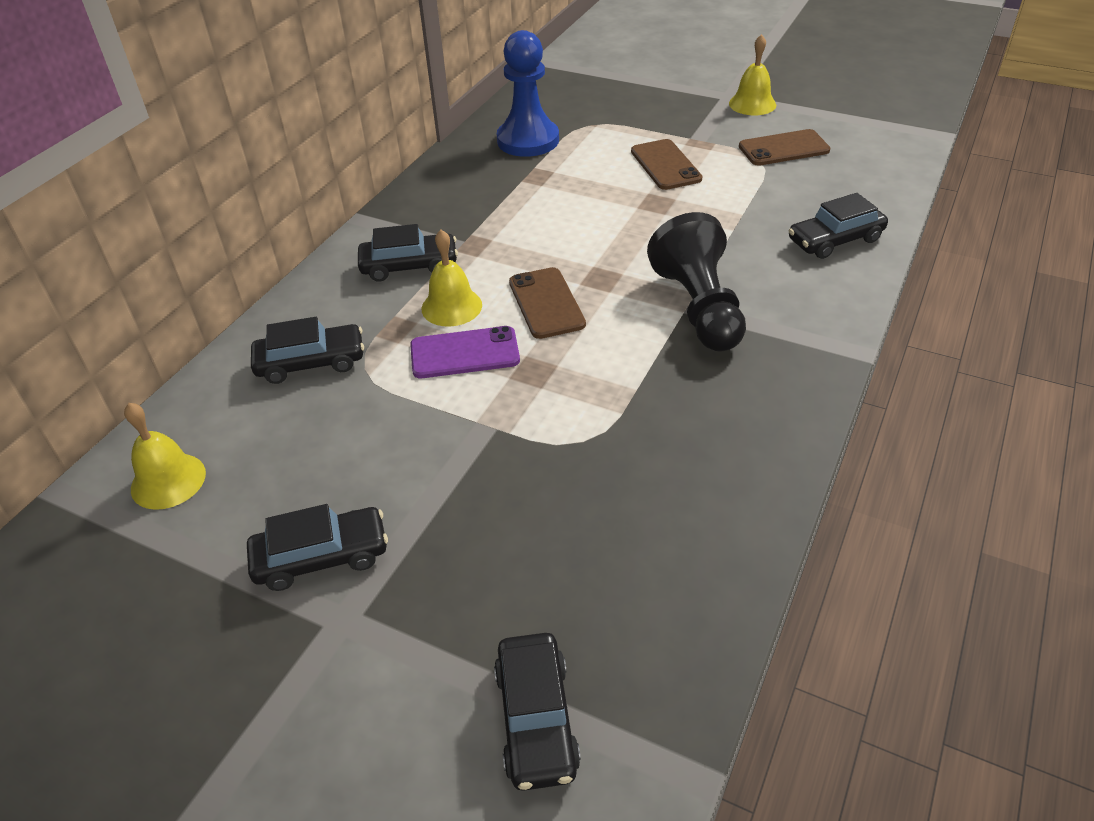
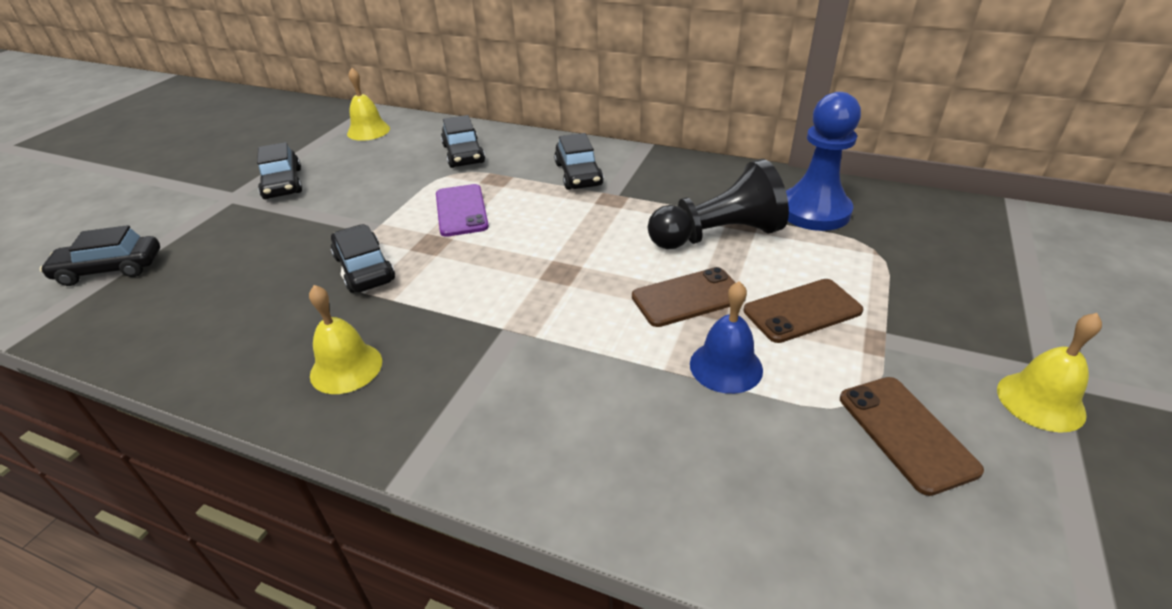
camera: 85 degrees right, 5 degrees down
(451, 306) = (522, 199): yellow bell -> yellow bell (346, 367)
(546, 303) = (523, 243): brown phone -> brown phone (688, 297)
(699, 308) = (507, 339): black pawn -> black pawn (717, 235)
(728, 203) = (726, 366): none -> blue bell
(835, 240) = (654, 476): black car -> black car (364, 269)

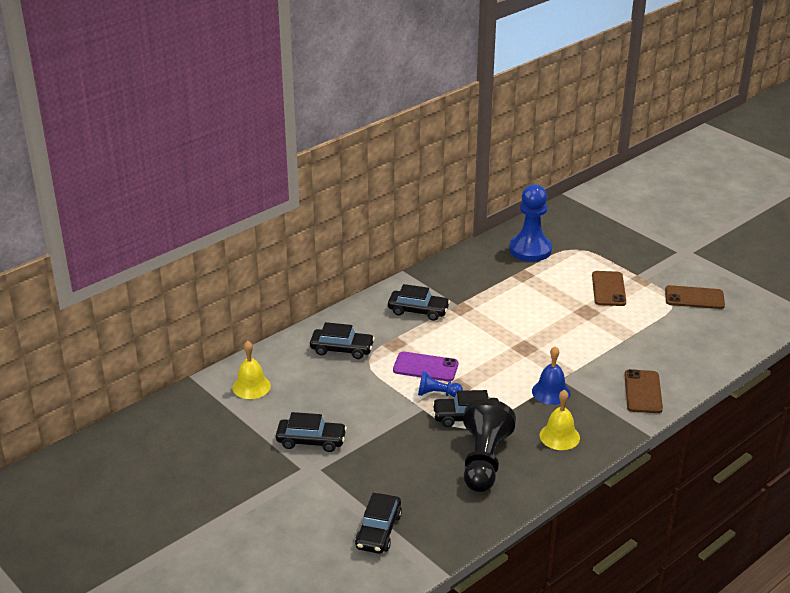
camera: 65 degrees left, 5 degrees down
(407, 234) = (437, 394): none -> blue pawn
(688, 297) = (576, 316): brown phone -> brown phone (643, 392)
(717, 235) = (529, 287): black pawn -> black pawn (484, 461)
(726, 366) = (632, 324): blue bell -> blue bell (551, 392)
(1040, 401) = (696, 261): yellow bell -> none

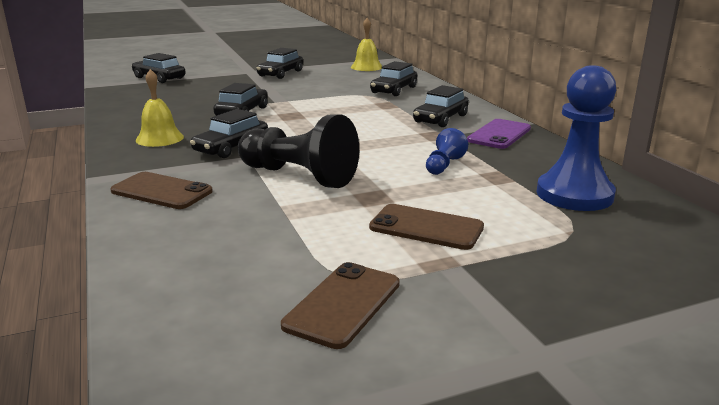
camera: 110 degrees right, 10 degrees down
(425, 367) = (336, 110): purple phone -> purple phone (499, 134)
(437, 394) = (290, 108): blue pawn -> blue pawn (443, 165)
(484, 461) = (176, 110): black pawn -> black pawn (299, 176)
(551, 392) = (231, 147): blue bell -> black car

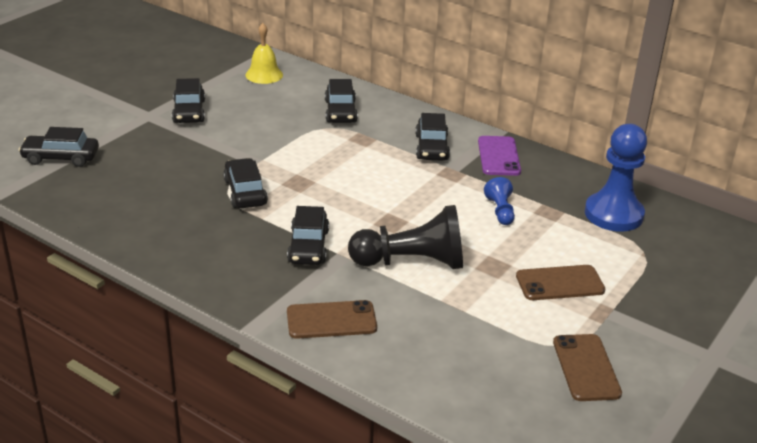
camera: 35 degrees left, 10 degrees up
(159, 138) = (224, 256): yellow bell -> none

